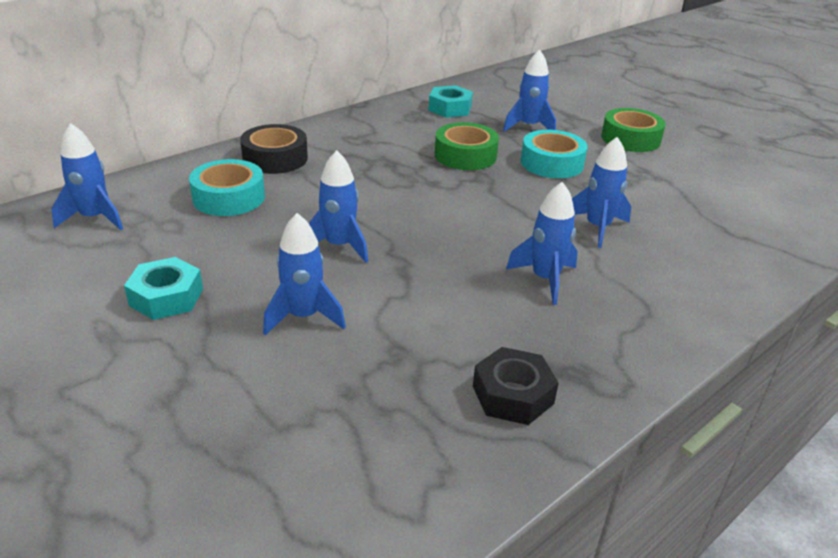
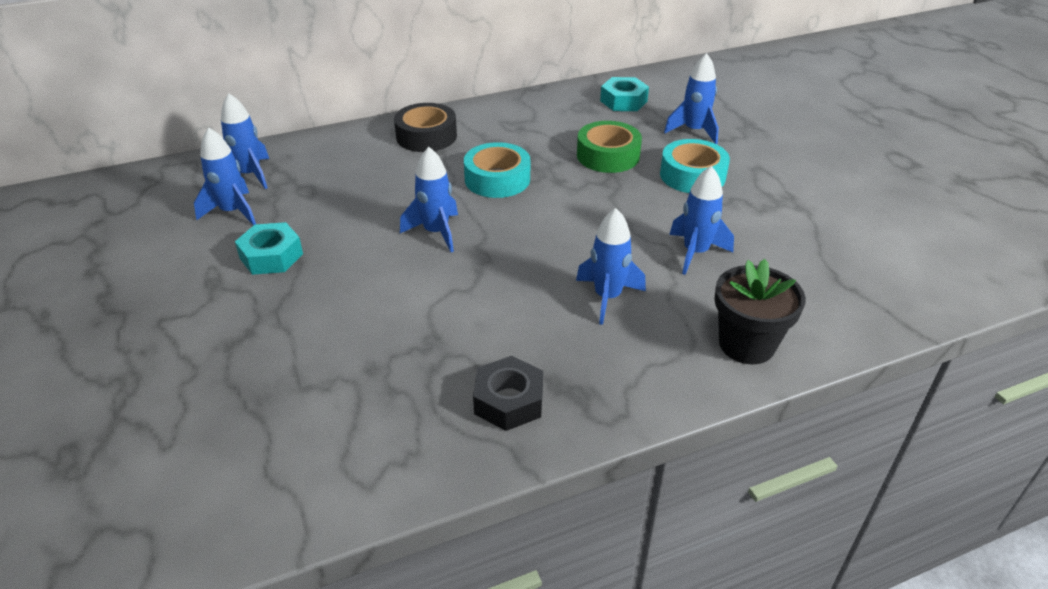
camera: 20 degrees right, 5 degrees up
(229, 197) = (366, 170): turquoise tape -> turquoise tape (497, 179)
(303, 317) = (370, 294): blue rocket -> blue rocket (233, 212)
(630, 139) = (798, 158): green tape -> none
(693, 299) = (746, 344): none -> black flower pot

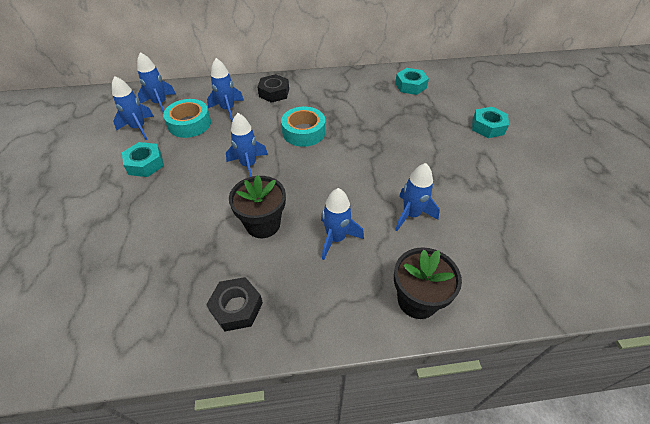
camera: 15 degrees right, 10 degrees up
(426, 136) = (274, 93): black tape -> black nut
(495, 299) = (263, 224): none -> black flower pot
(608, 156) = (383, 126): green tape -> none
(692, 175) = (434, 151): turquoise tape -> turquoise tape (189, 124)
(694, 131) = (449, 116): blue rocket -> blue rocket (228, 109)
(750, 136) = (488, 127): none -> turquoise nut

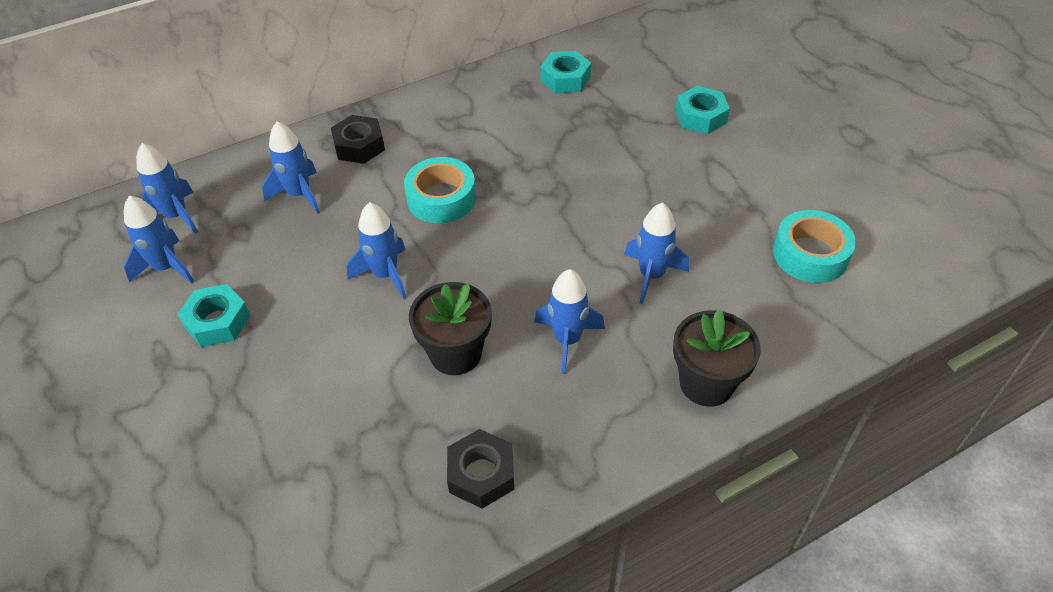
camera: 20 degrees left, 0 degrees up
(189, 124) = (249, 236): turquoise tape -> turquoise tape (810, 254)

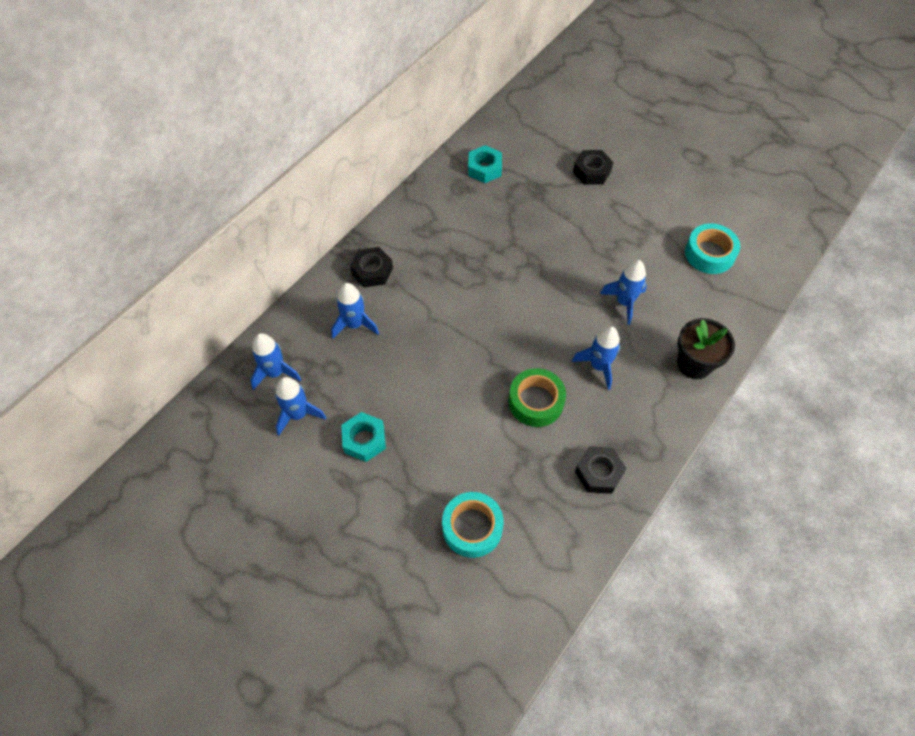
camera: 25 degrees left, 10 degrees up
(385, 274) = (455, 363): blue rocket -> none
(441, 198) = (457, 293): turquoise tape -> turquoise tape (472, 527)
(455, 353) = (536, 401): black flower pot -> green tape
(700, 117) = (591, 172): turquoise nut -> black nut

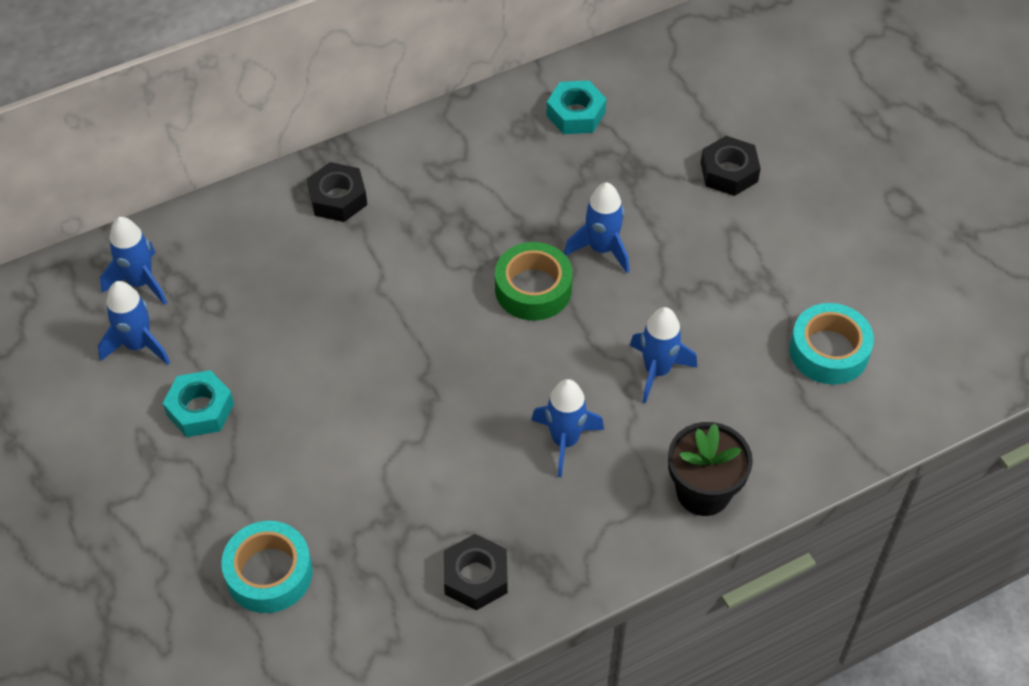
camera: 25 degrees right, 5 degrees down
(355, 324) = (274, 260): blue rocket -> blue rocket (601, 249)
(536, 401) = (449, 452): green tape -> green tape (533, 289)

